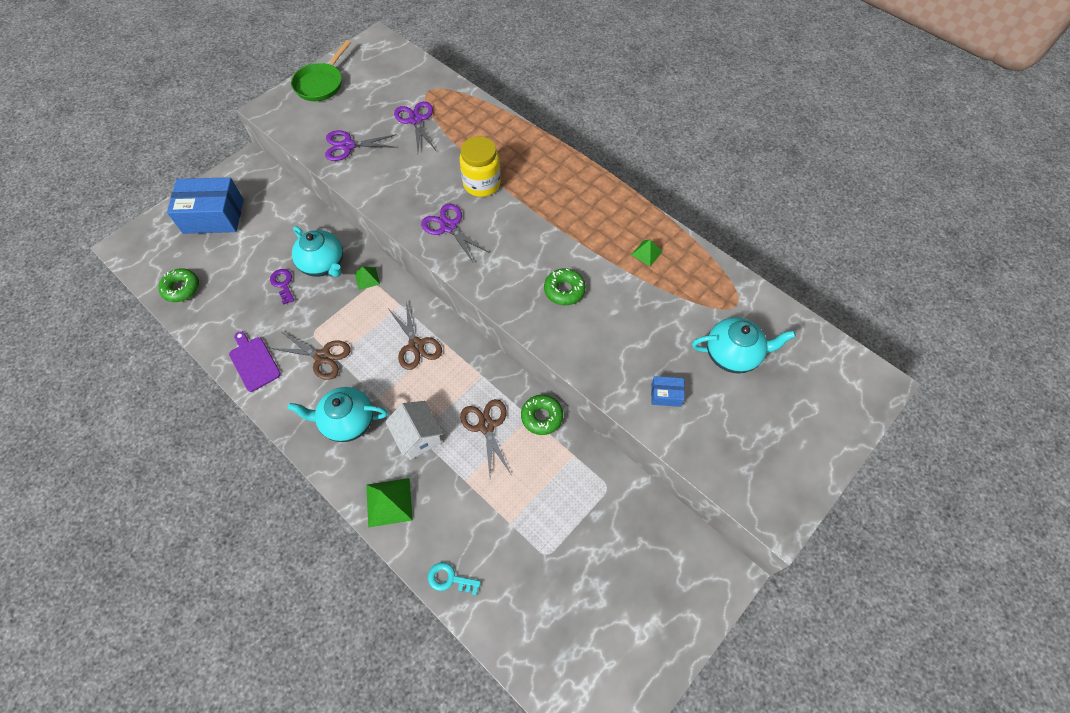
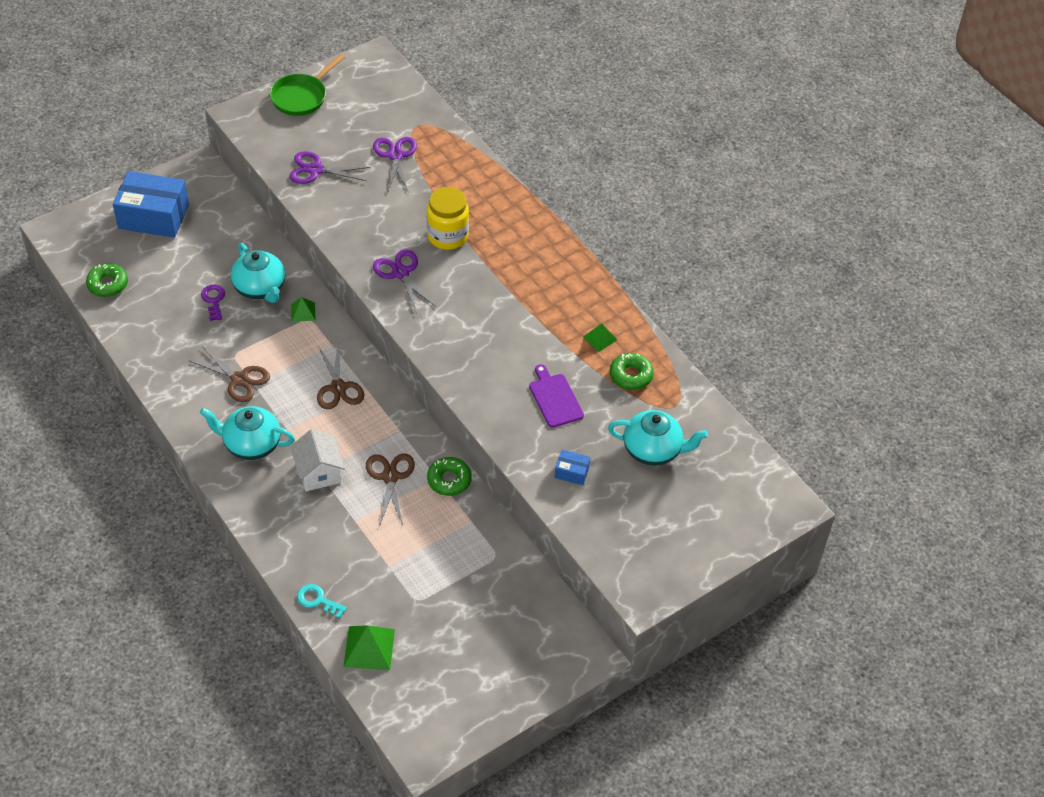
camera: 10 degrees right, 10 degrees down
(254, 362) = (169, 370): purple cutting board -> purple cutting board (555, 398)
(389, 502) = (275, 524): green pyramid -> green pyramid (369, 647)
(564, 290) = (502, 357): green donut -> green donut (631, 375)

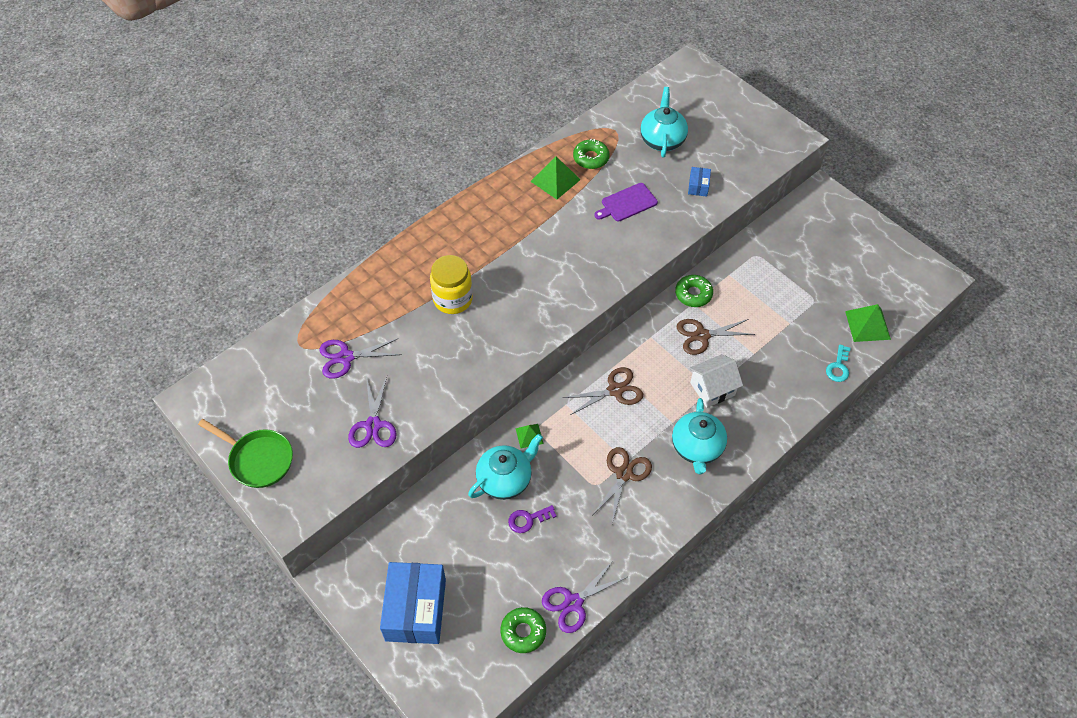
camera: 95 degrees left, 5 degrees up
(401, 273) = (506, 329): purple scissors -> purple scissors (573, 602)
(600, 338) = (555, 180): green pyramid -> green pyramid, size x1.70

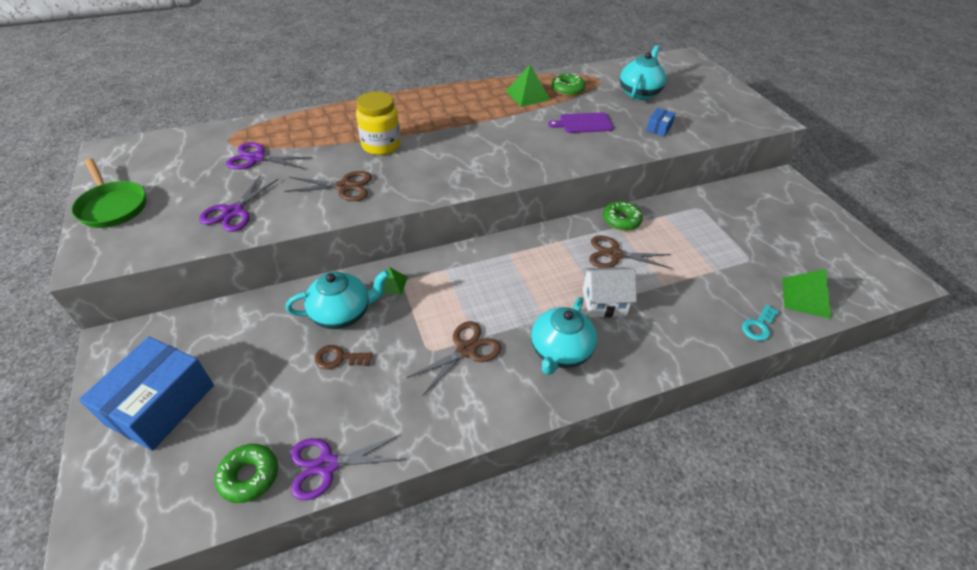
camera: 20 degrees right, 10 degrees down
(528, 519) = (338, 358): purple key -> brown key
(615, 390) = (501, 273): brown scissors -> brown scissors (344, 187)

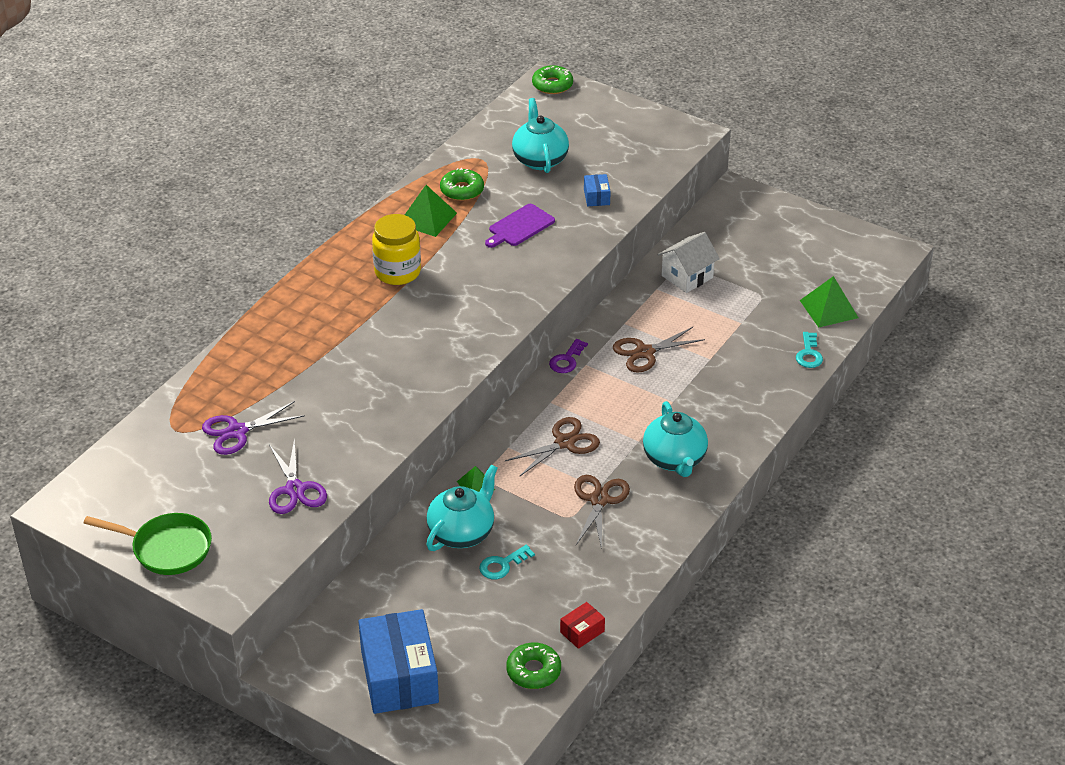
camera: 35 degrees left, 5 degrees down
(327, 465) = (582, 632): purple scissors -> red box
(338, 358) = (502, 565): brown key -> turquoise key
(344, 187) = (367, 413): brown scissors -> brown scissors (565, 443)
(381, 145) = (346, 353): yellow jar -> yellow jar (397, 272)
(550, 231) = (567, 360): none -> purple key
(604, 302) = (674, 401): white house -> white house (687, 276)
(621, 220) = (621, 315): green donut -> green donut (552, 85)

